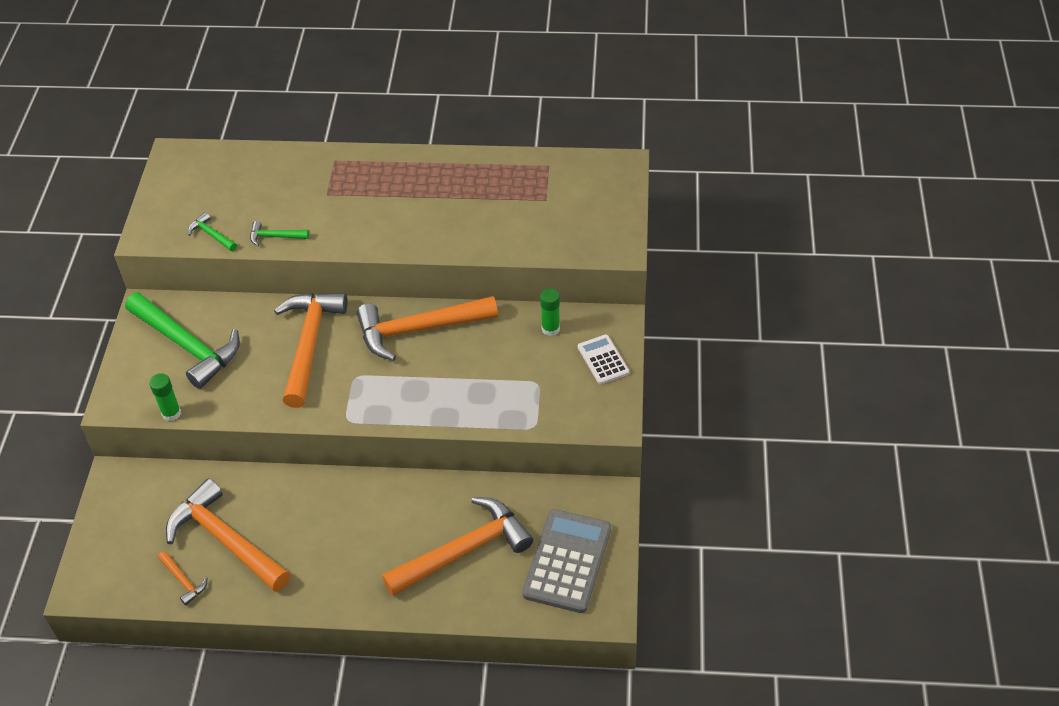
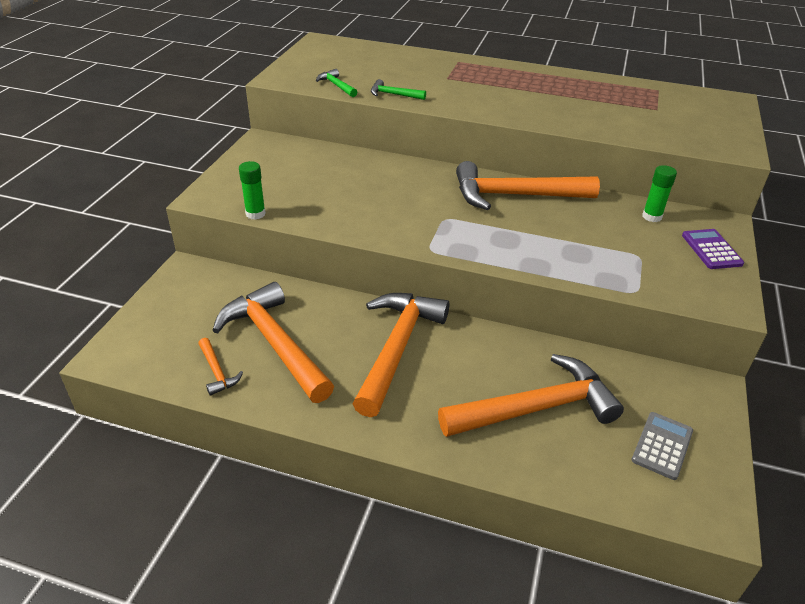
camera: 10 degrees right, 10 degrees down
(187, 345) = (289, 170): green hammer -> none
(309, 344) = (404, 188): orange hammer -> orange hammer (397, 348)
(567, 561) = (662, 445): grey calculator -> grey calculator, size x0.55
(603, 360) = (711, 250): white calculator -> purple calculator

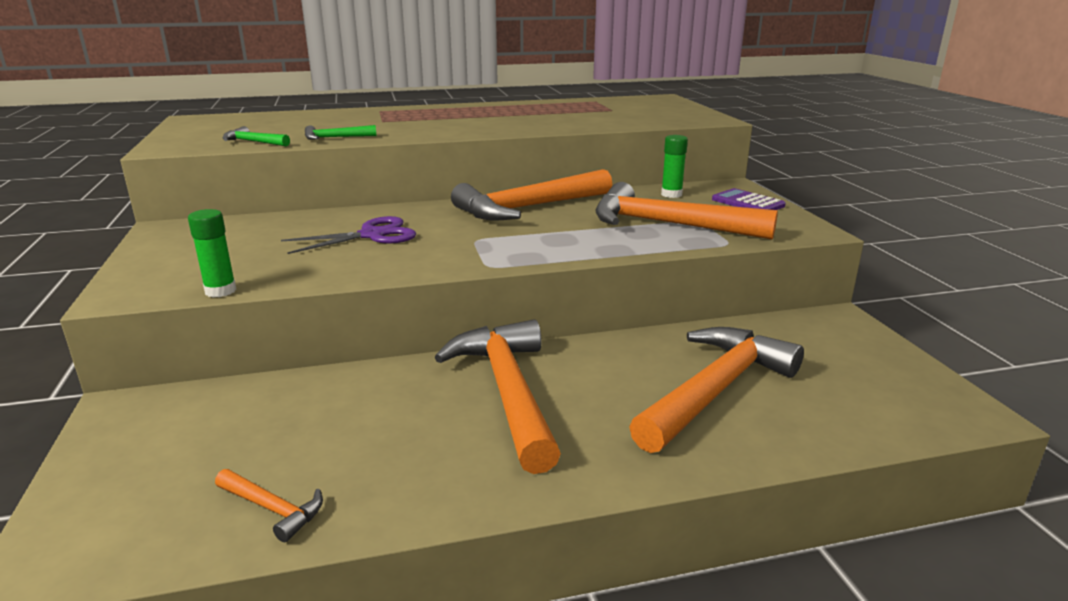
camera: 30 degrees left, 15 degrees down
(274, 343) = (337, 443): orange hammer -> orange hammer (667, 225)
(379, 190) = (372, 235): none -> purple scissors
(662, 445) = (858, 376): grey calculator -> none

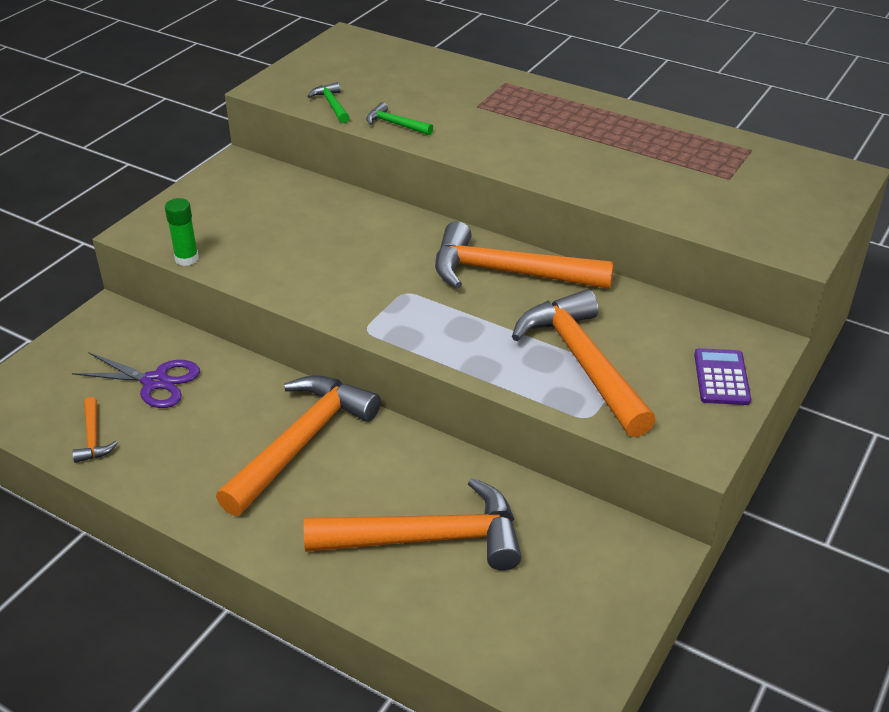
camera: 45 degrees right, 15 degrees up
(372, 235) = (345, 245): purple scissors -> purple scissors (155, 382)
(671, 194) = (670, 323): green glue stick -> none

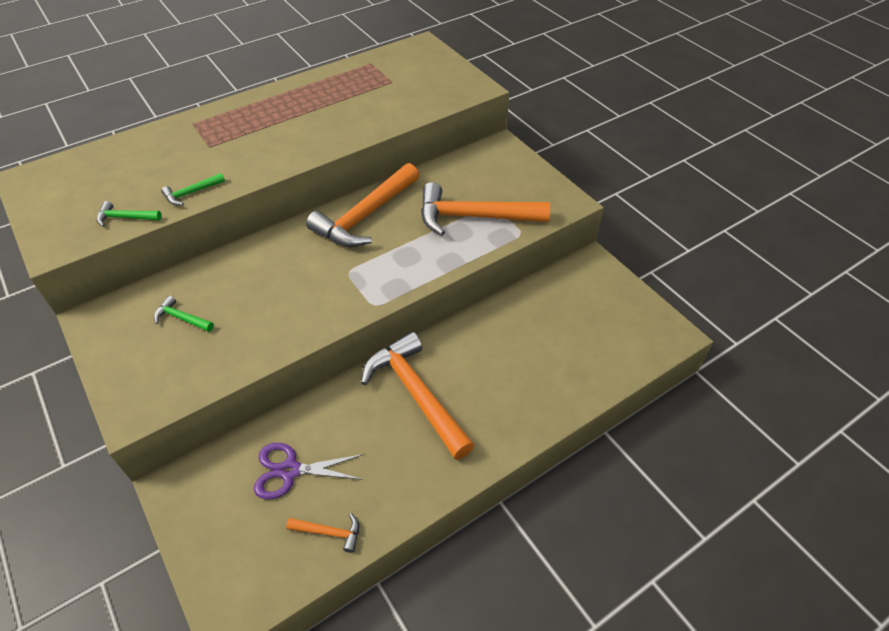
camera: 65 degrees left, 10 degrees up
(155, 382) = (290, 470): purple scissors -> purple scissors turned 135 degrees counterclockwise
(187, 259) = (203, 388): green glue stick -> none
(267, 211) = (181, 318): none -> green hammer
(428, 538) = (536, 355): orange hammer -> none
(721, 377) = (518, 171): purple calculator -> none

